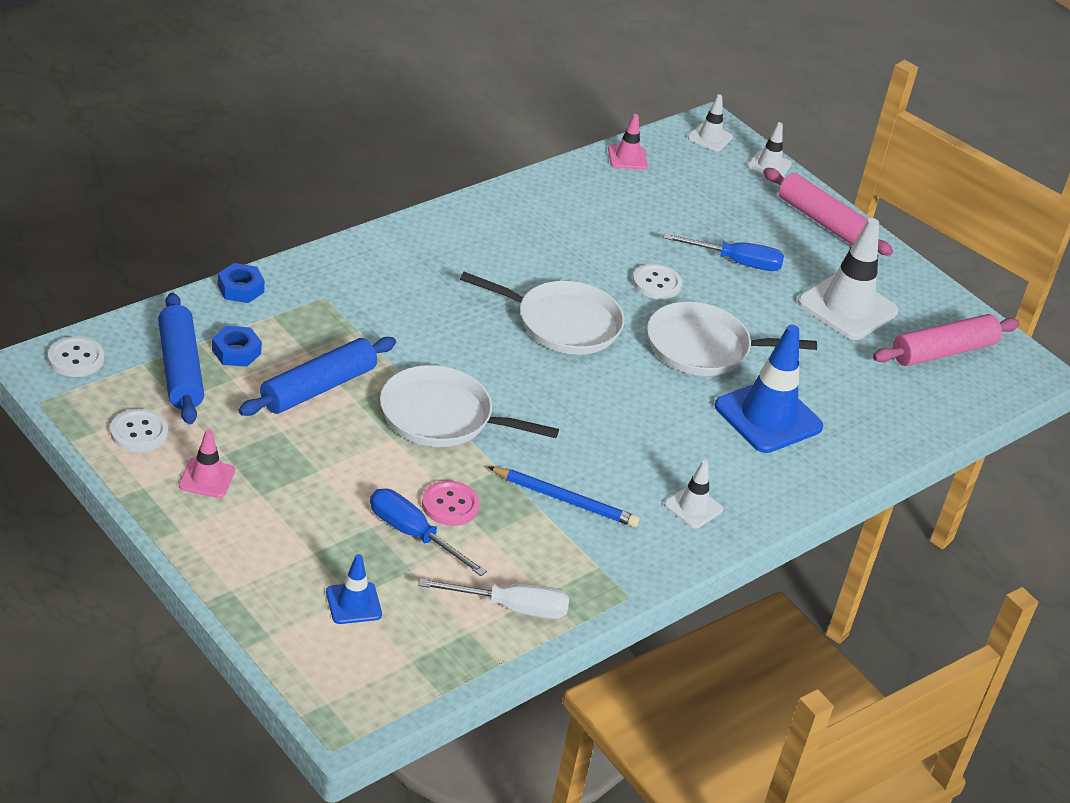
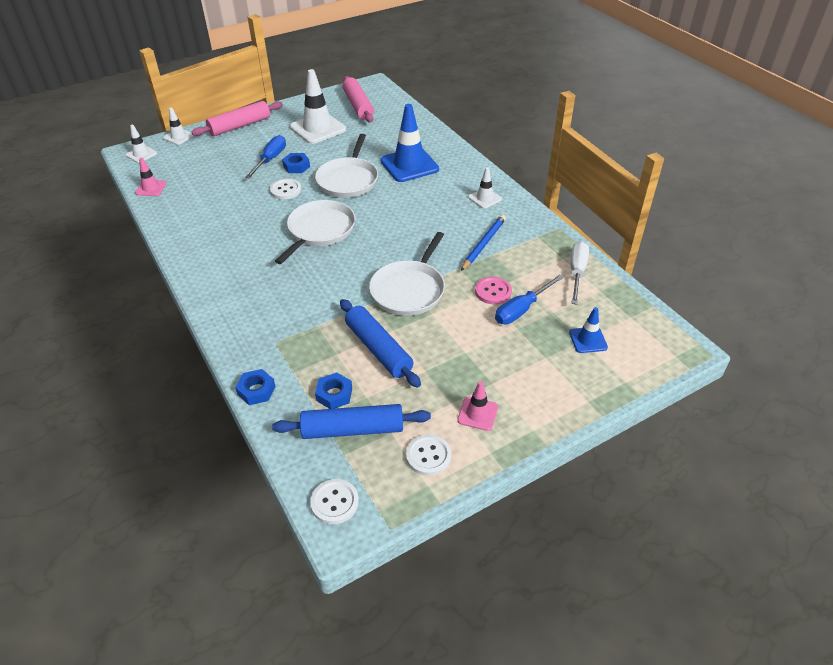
camera: 75 degrees left, 5 degrees up
(724, 290) = (296, 166): none -> blue nut

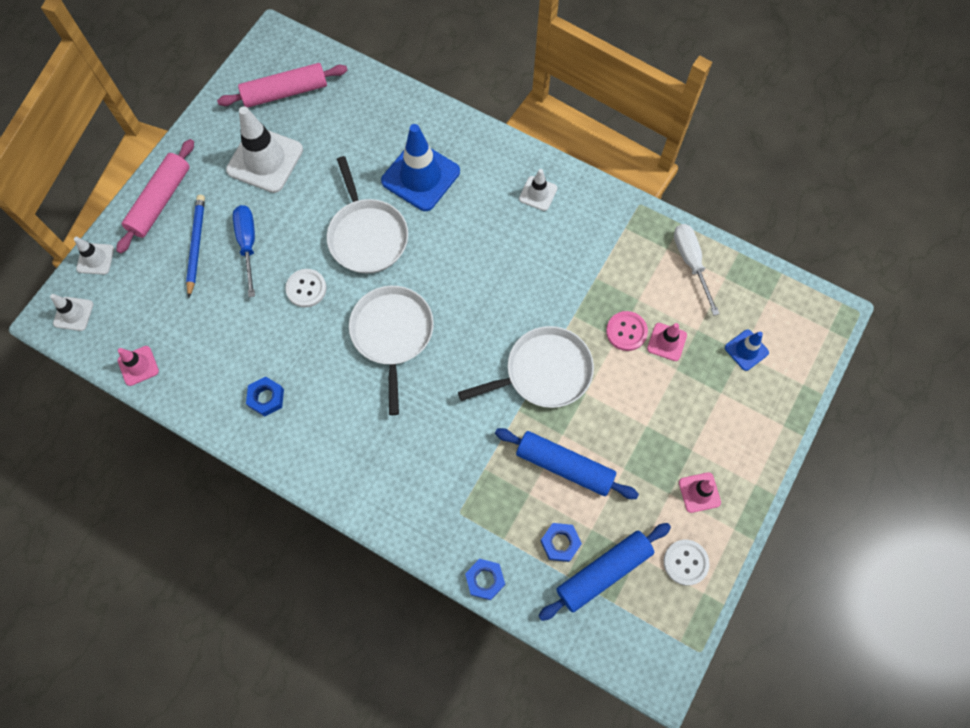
camera: 30 degrees left, 25 degrees up
(296, 166) = (289, 242): blue nut -> blue nut (266, 398)
(334, 502) = (639, 655): white button -> none
(358, 106) = (285, 92): pink rolling pin -> pink rolling pin turned 60 degrees counterclockwise
(409, 290) = (544, 372): white pan -> white pan turned 105 degrees counterclockwise
(483, 244) = (578, 267): blue pencil -> blue pencil (196, 245)
(522, 309) = (667, 342): blue screwdriver -> pink traffic cone

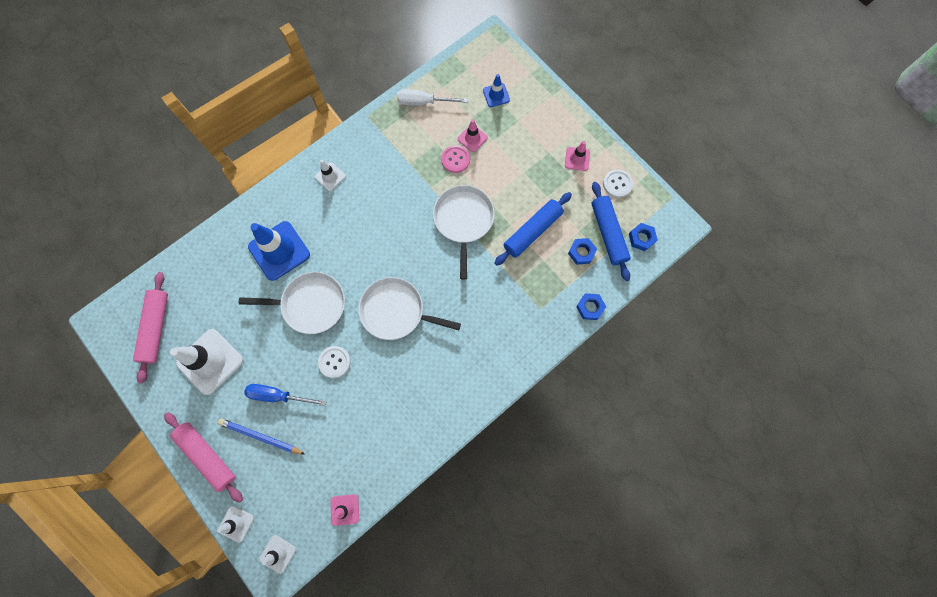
camera: 70 degrees left, 5 degrees up
(266, 398) = (409, 416): blue nut -> blue nut (641, 238)

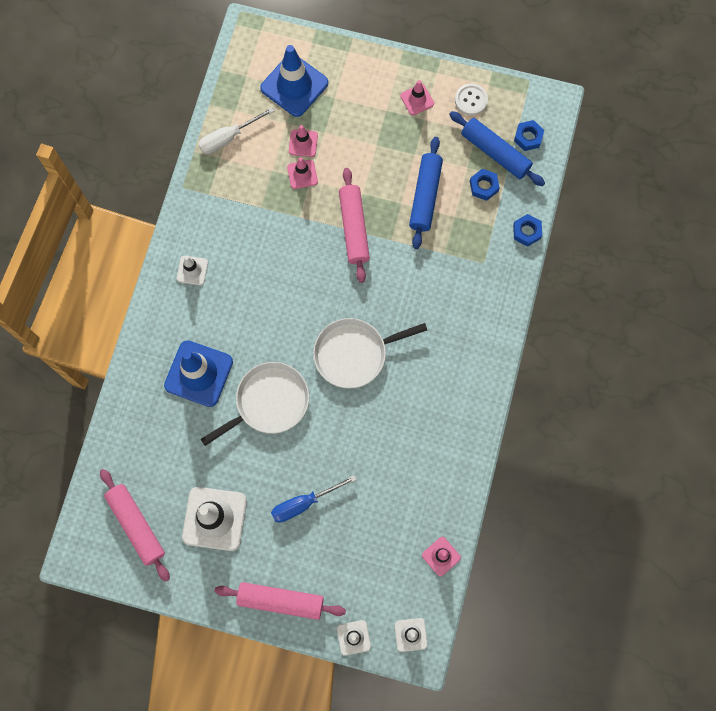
camera: 35 degrees left, 0 degrees up
(261, 436) = (316, 549): blue pencil -> none
(334, 362) = (332, 438): white button -> none
(455, 159) = (302, 174): pink button -> pink traffic cone
(463, 221) = (354, 228): white pan -> pink rolling pin
(496, 95) = (294, 85): blue traffic cone -> blue traffic cone, size x1.96

